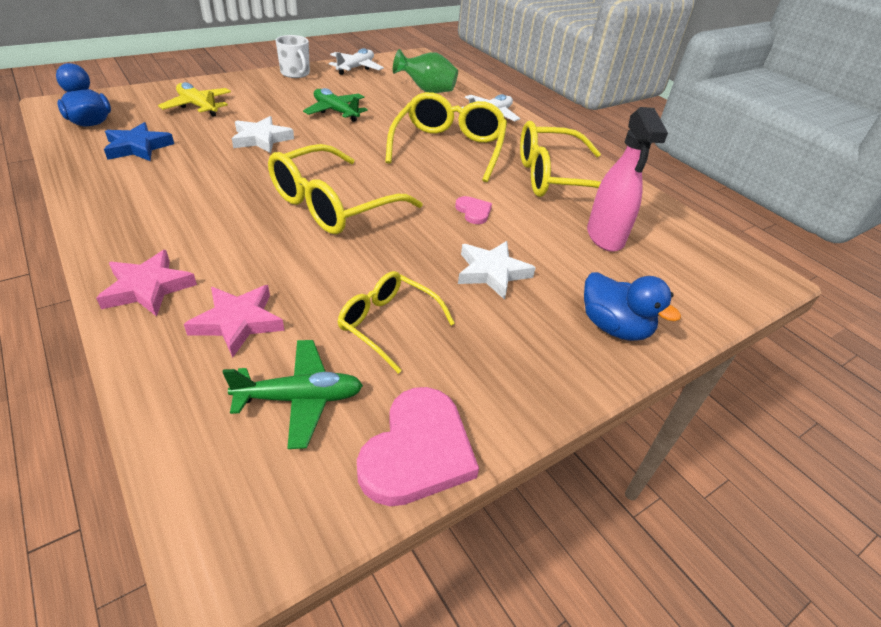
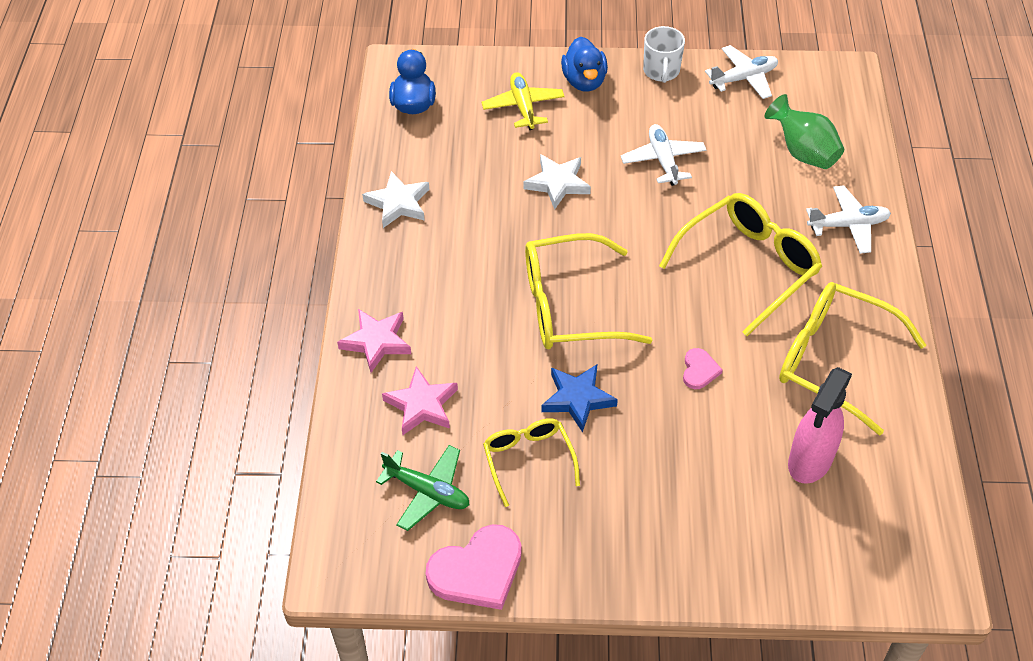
camera: 40 degrees right, 10 degrees up
(138, 147) = (440, 158): blue star -> blue star (577, 399)
(336, 111) = (663, 160): green plane -> white plane
(492, 272) = (656, 450): white star -> white star (398, 203)
(614, 327) = (715, 556): blue duck -> blue duck (584, 81)

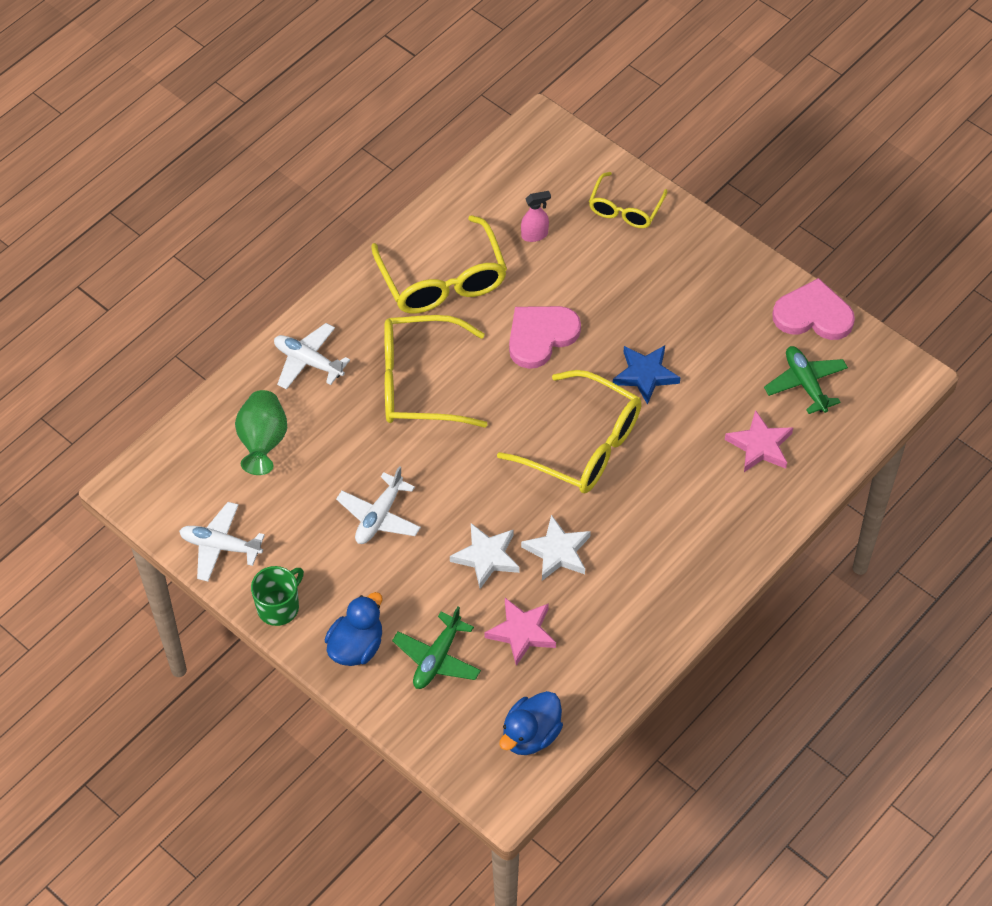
camera: 140 degrees left, 5 degrees up
(376, 342) = (754, 518): pink star -> pink star (521, 632)
(398, 203) = (635, 634): white star -> white star (557, 551)
(523, 107) = (437, 658): yellow plane -> green plane
(528, 459) = (718, 358): yellow glasses -> yellow glasses (625, 209)
(661, 71) = (279, 607): white mug -> green mug
(699, 370) = (541, 336): pink heart -> pink heart, size x1.96
(810, 461) = (535, 235): pink spray bottle -> pink spray bottle, size x0.53

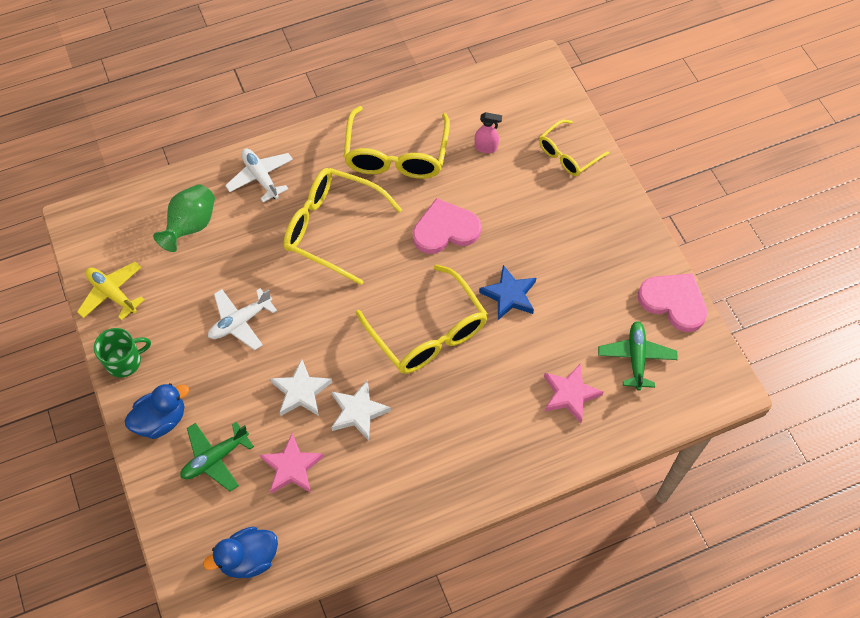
camera: 25 degrees right, 5 degrees up
(220, 546) = (112, 294): white plane -> yellow plane

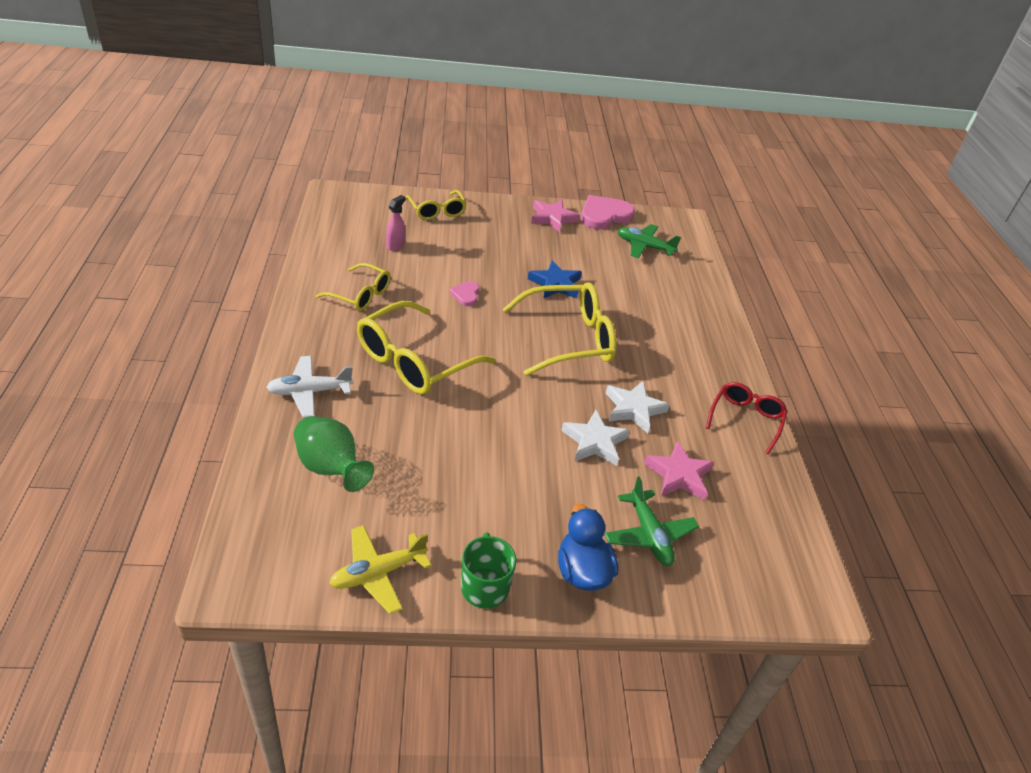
camera: 75 degrees left, 20 degrees down
(240, 322) = (487, 463): white plane -> none
(249, 559) = (774, 540): blue duck -> none
(393, 512) = (745, 419): none -> red glasses
(396, 155) = (361, 295): yellow glasses -> yellow glasses, size x0.59
(445, 229) = (466, 295): pink heart -> pink heart, size x0.51
(570, 394) = (663, 287): pink star -> pink star (552, 218)

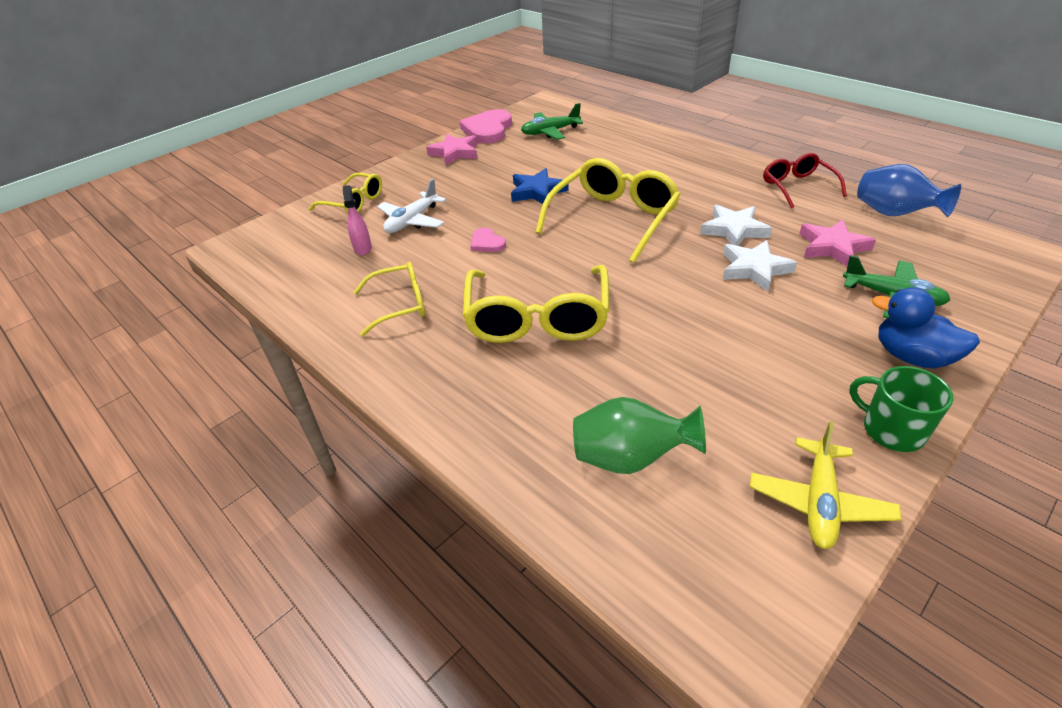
camera: 35 degrees left, 0 degrees up
(309, 392) = (496, 415): white plane -> white plane (412, 221)
(778, 495) = (893, 214): none -> blue vase

